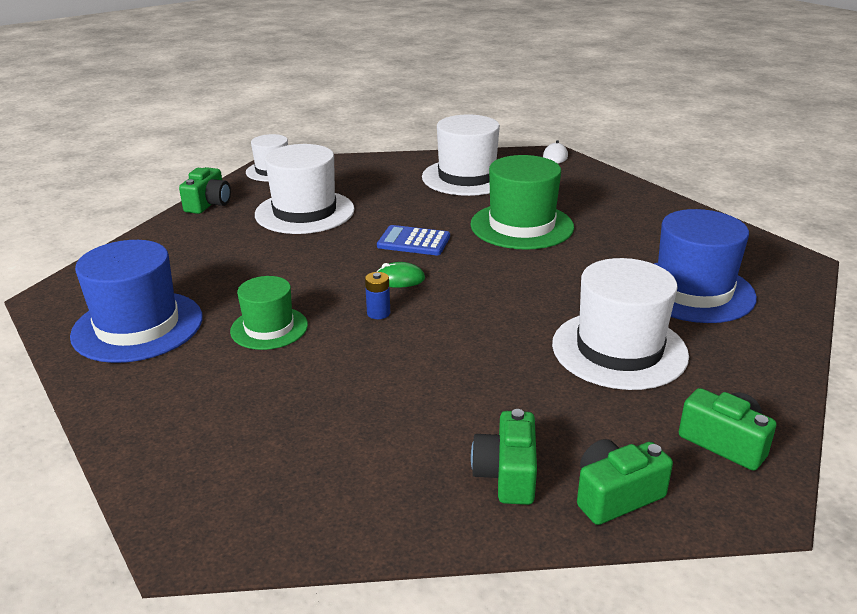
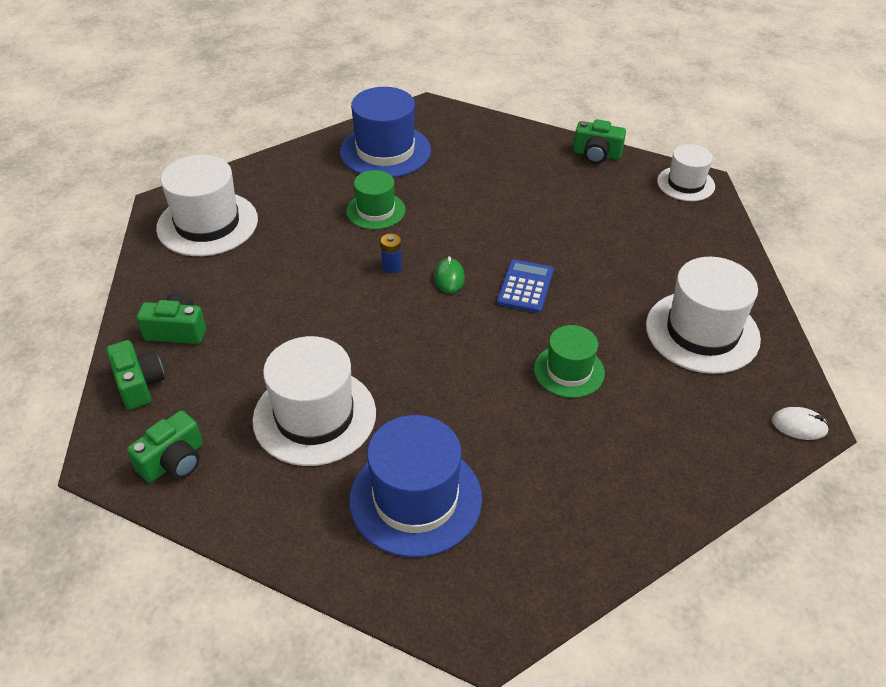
camera: 90 degrees right, 15 degrees up
(304, 212) = (586, 213): white hat -> white hat (207, 224)
(521, 226) = (569, 371): green hat -> green hat, size x0.60

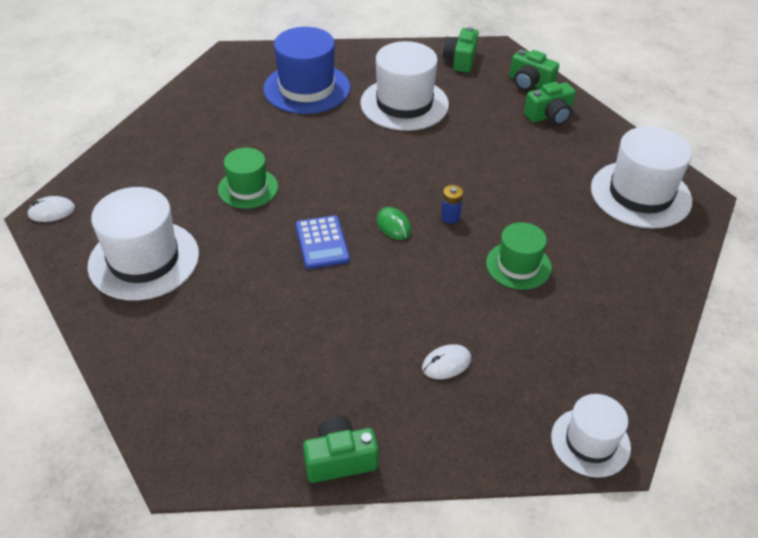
camera: 150 degrees right, 0 degrees up
(385, 151) = (586, 346): blue hat -> none
(490, 174) = (446, 364): none -> white mouse
(685, 184) = (203, 455): white hat -> white hat (590, 442)

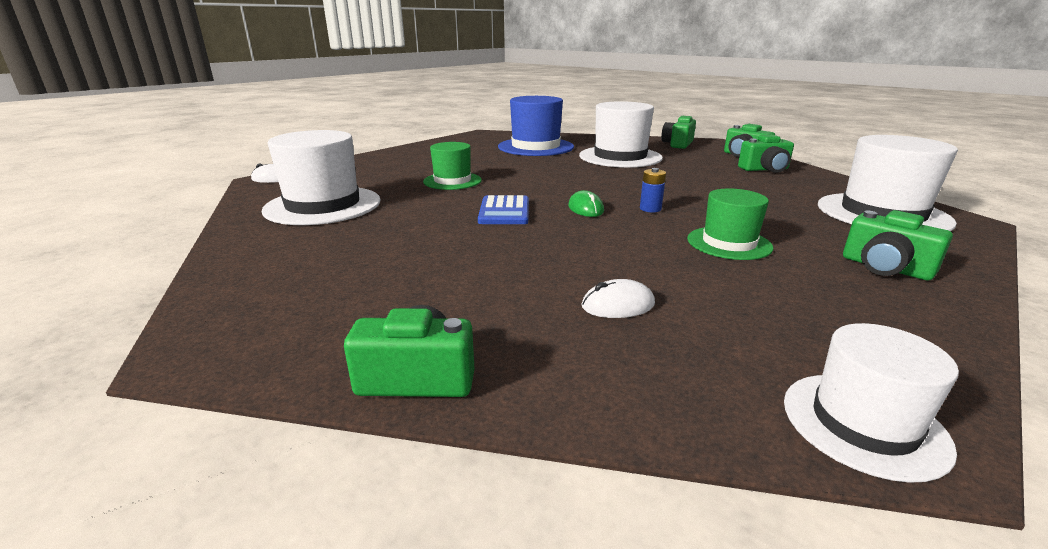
camera: 15 degrees right, 20 degrees down
(628, 282) = (885, 268): none -> green camera

